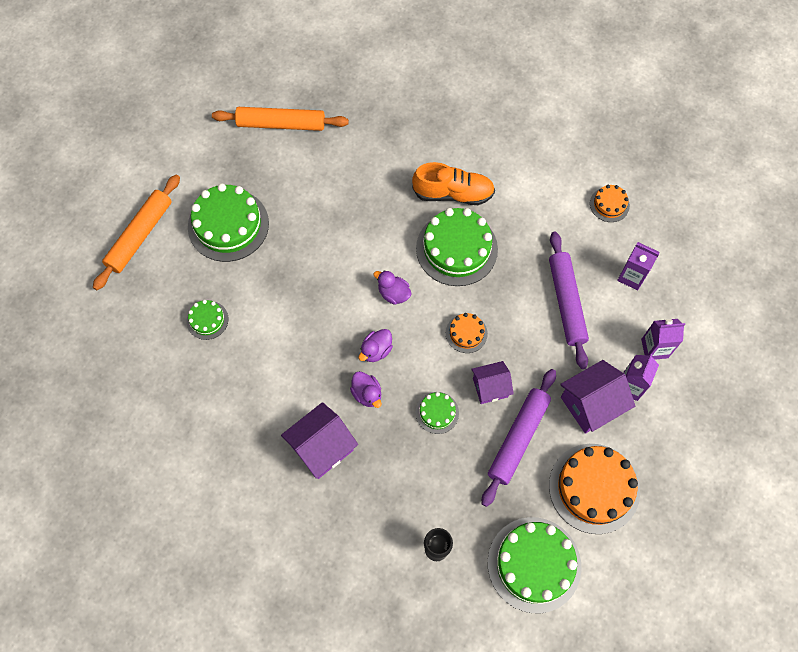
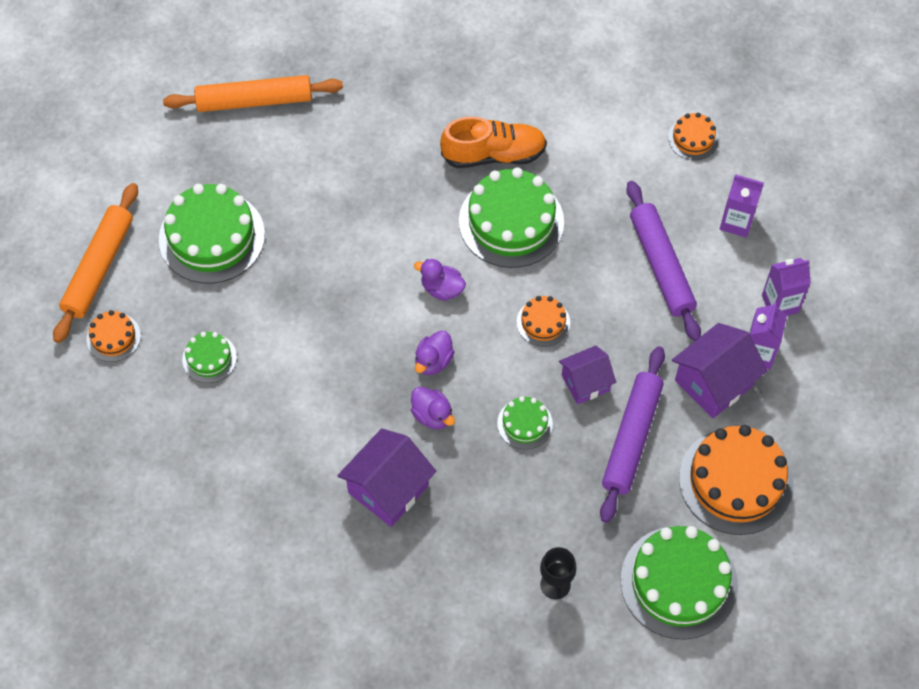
camera: 10 degrees left, 5 degrees down
(139, 292) = (113, 337): none -> orange cake

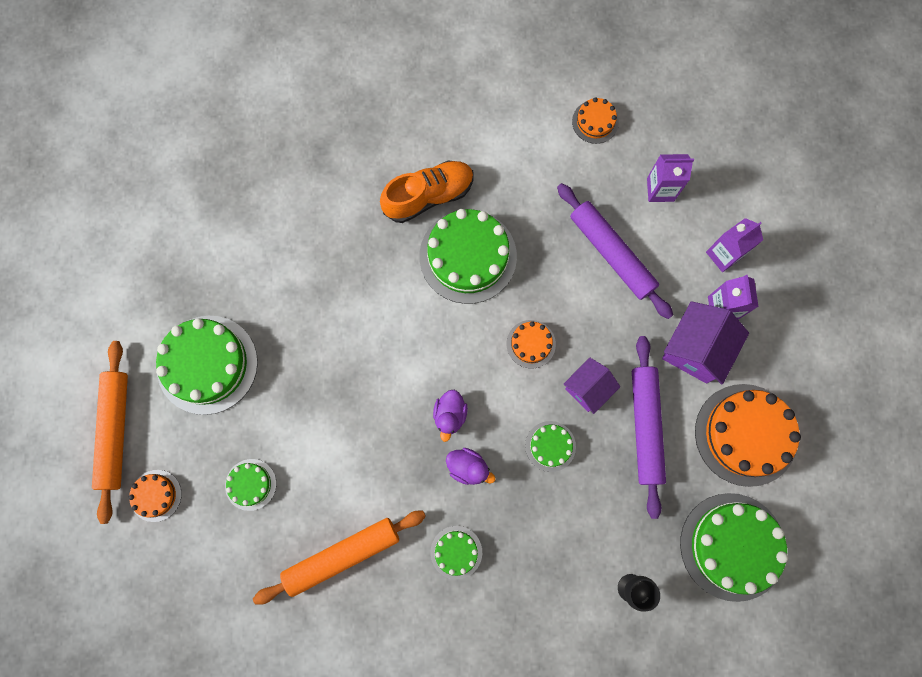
camera: 20 degrees left, 15 degrees up
(254, 101) = (194, 215): orange rolling pin -> orange rolling pin (341, 556)
(388, 489) = (456, 552): purple house -> green cake
(442, 289) = (431, 343): purple duck -> none

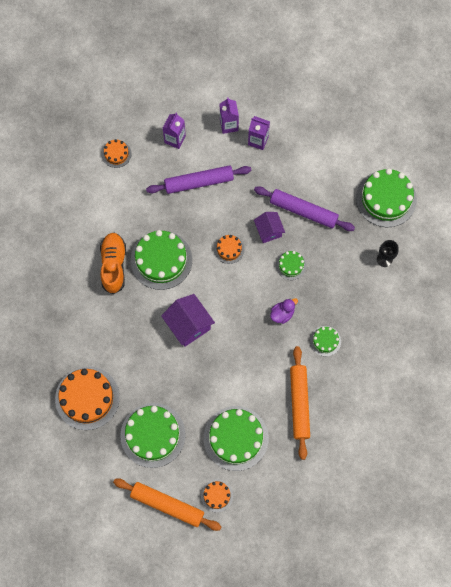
camera: 65 degrees left, 5 degrees down
(250, 484) = (236, 438): green cake -> green cake, size x2.02
(450, 415) = (248, 311): purple duck -> none
(695, 349) = (274, 165): purple house -> purple house (188, 325)
(745, 434) = (331, 163): orange cake -> orange cake (87, 398)

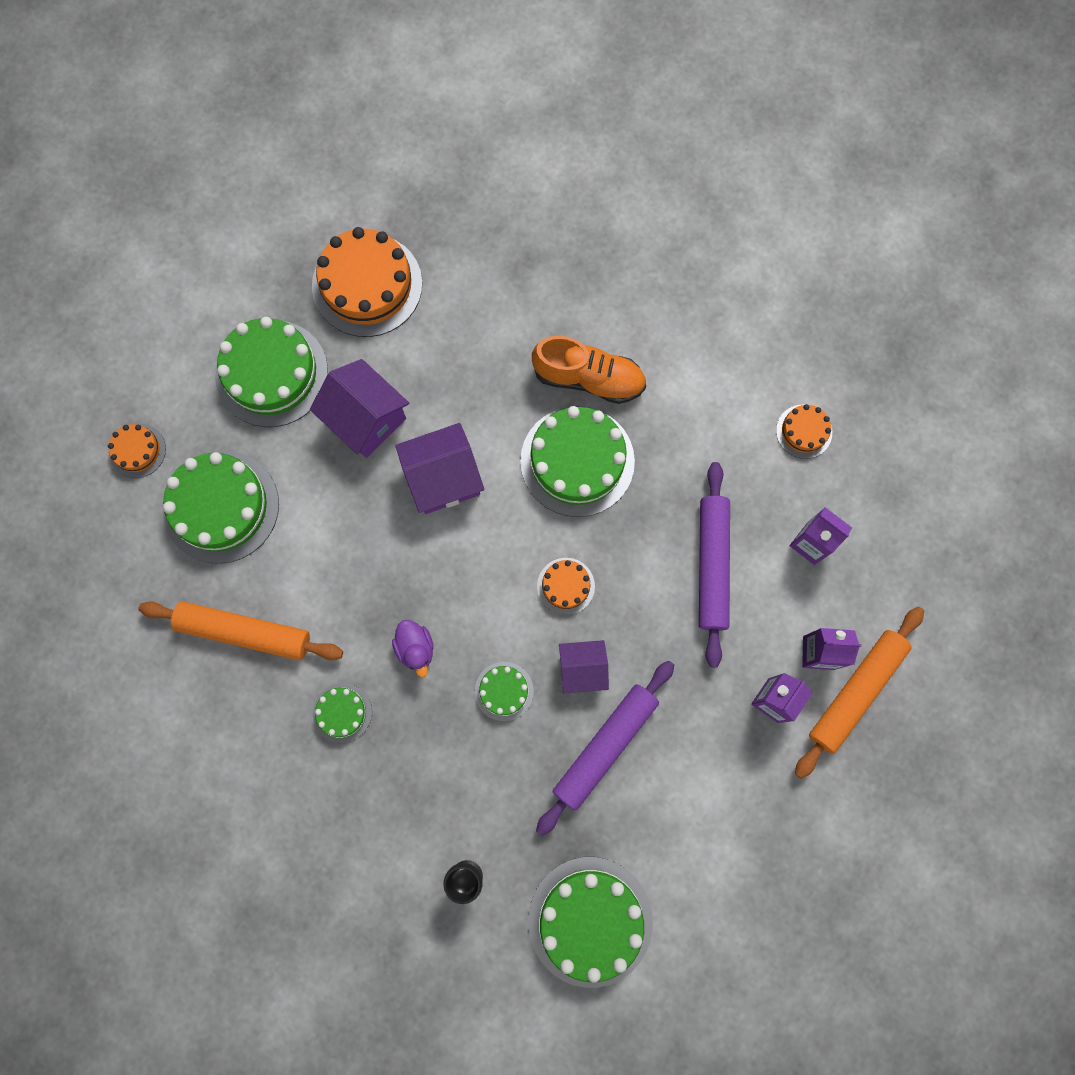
camera: 105 degrees right, 5 degrees up
(166, 375) = (366, 419): none -> purple house
(167, 505) = (150, 369): orange rolling pin -> orange rolling pin (856, 692)

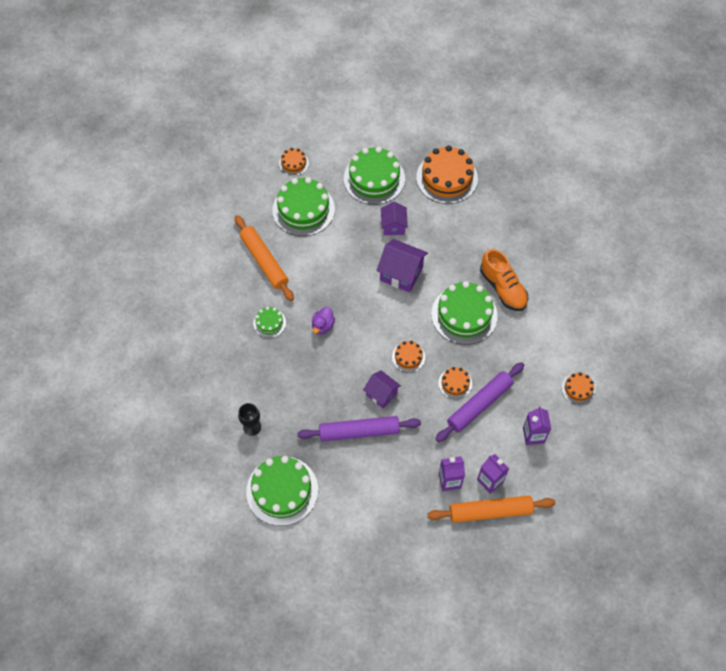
camera: 45 degrees right, 15 degrees down
(366, 419) = (393, 226): purple house -> purple house, size x0.65
(504, 691) = (340, 373): green cake -> none
(656, 566) = (455, 383): none -> orange cake

